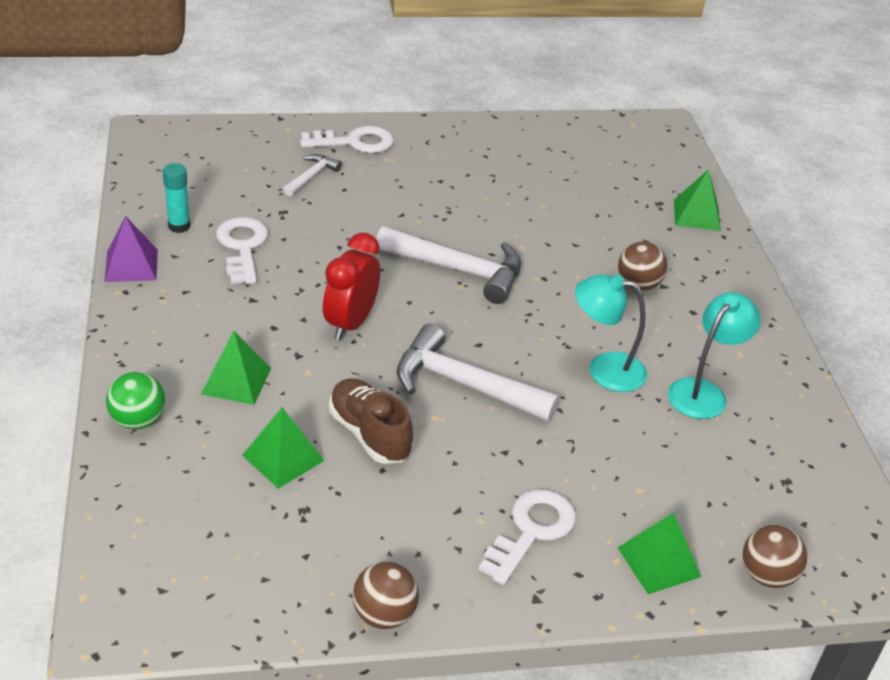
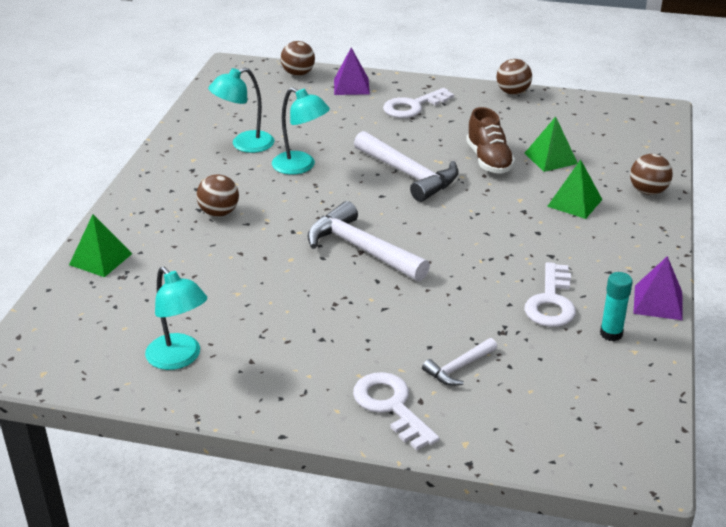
camera: 155 degrees left, 5 degrees down
(138, 420) = (648, 191): green ball -> brown ball
(350, 323) = (474, 225): red clock -> none
(354, 142) = (391, 406): white key -> white key turned 45 degrees clockwise
(542, 148) = (179, 358): none -> turquoise lamp
(659, 562) = (351, 86): green pyramid -> purple pyramid

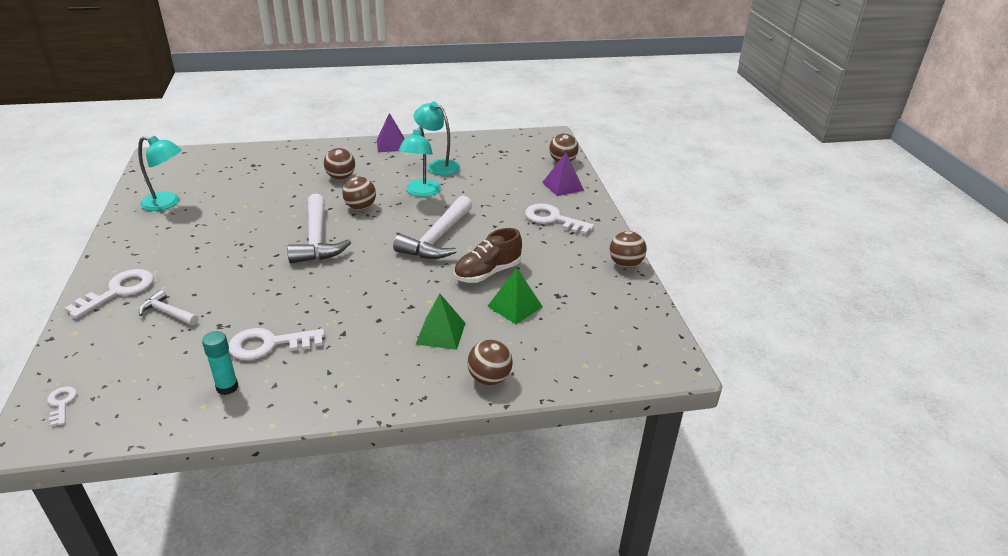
camera: 65 degrees right, 0 degrees up
(100, 259) = (270, 154): green pyramid -> none
(179, 358) = (167, 203): turquoise lamp -> turquoise lamp turned 105 degrees counterclockwise
(306, 210) = (360, 207): none -> brown ball
(361, 249) = (317, 239): white hammer -> white hammer turned 150 degrees clockwise
(600, 449) = (61, 404): none -> white key
(658, 302) = (285, 411): purple pyramid -> purple pyramid (391, 145)

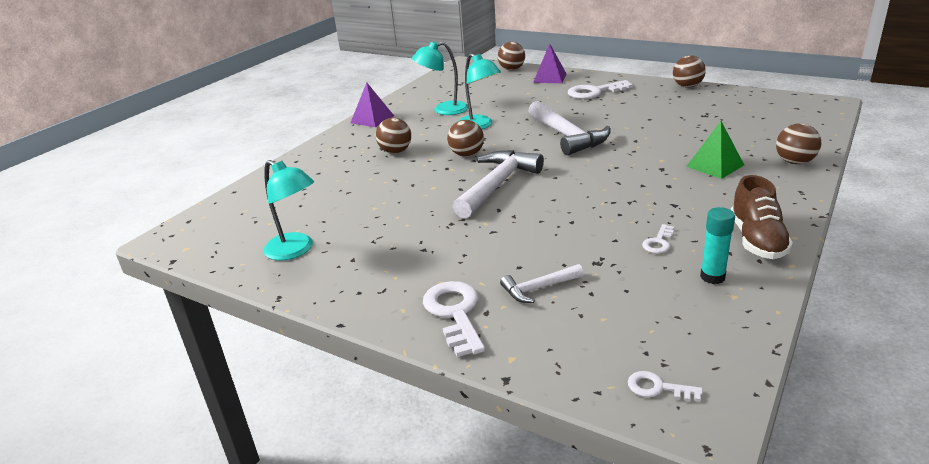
camera: 45 degrees left, 5 degrees down
(167, 203) = (295, 250): turquoise lamp -> turquoise lamp turned 75 degrees clockwise
(269, 344) = (658, 242): white key -> white key, size x0.52
(317, 239) = (497, 185): white hammer -> white hammer turned 90 degrees counterclockwise
(487, 273) = (644, 130): brown shoe -> brown shoe (757, 240)
(515, 306) = (704, 132): green pyramid -> none

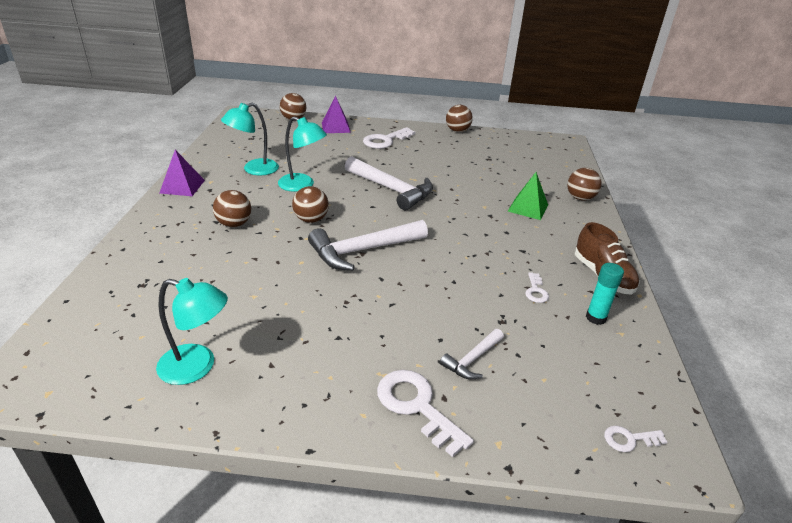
camera: 30 degrees left, 5 degrees up
(497, 185) = (362, 251): white hammer -> white hammer turned 120 degrees counterclockwise

